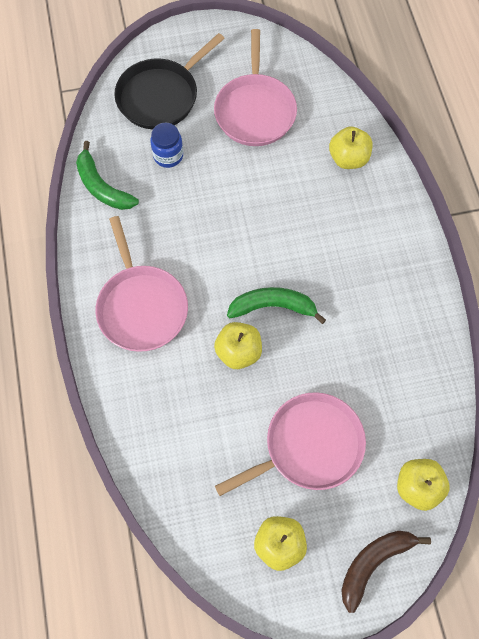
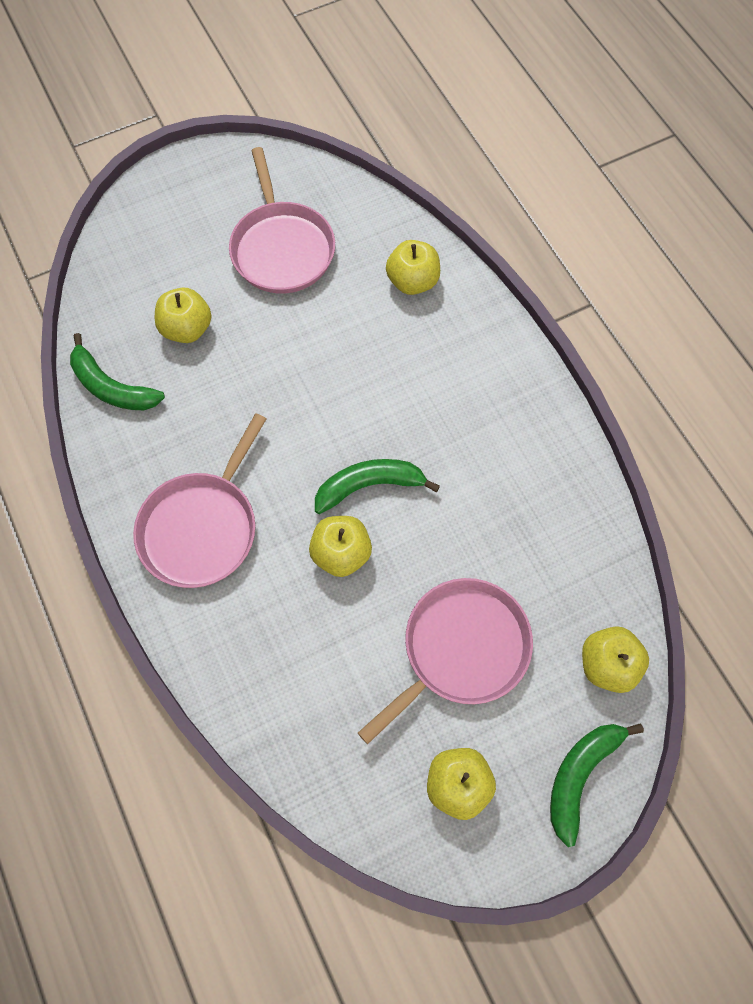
camera: 15 degrees left, 0 degrees up
(141, 306) = (202, 527): pink pan -> pink pan turned 60 degrees clockwise
(161, 96) = (158, 256): black pan -> none
(168, 156) = (187, 329): blue jar -> yellow apple
(373, 563) = (580, 775): brown banana -> green banana

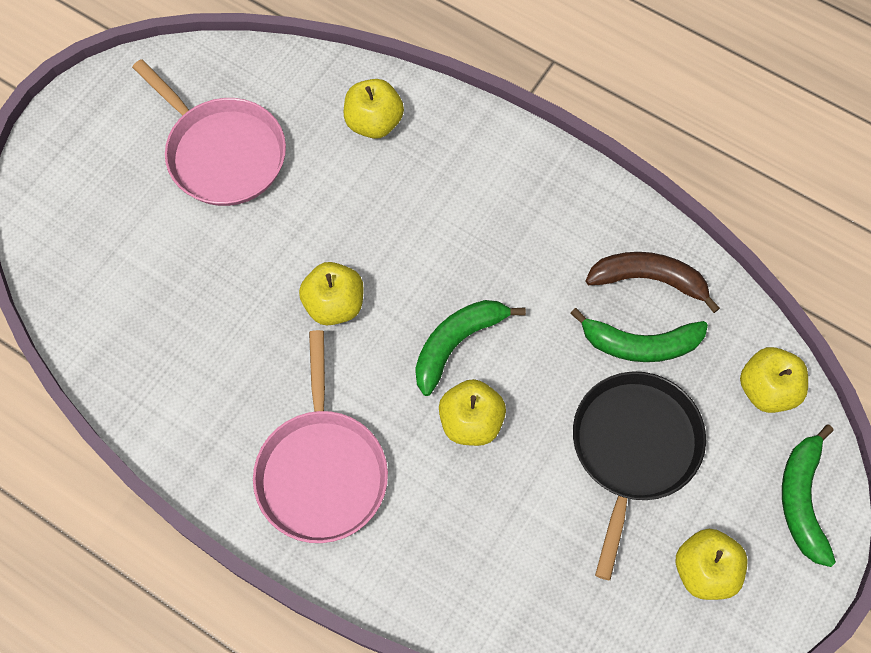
camera: 30 degrees left, 0 degrees up
(112, 387) = (139, 382): green banana -> green banana (640, 344)
(187, 329) = (178, 283): yellow apple -> yellow apple (334, 304)
(460, 649) = (633, 448): pink pan -> black pan
(560, 519) = (648, 279): none -> brown banana

